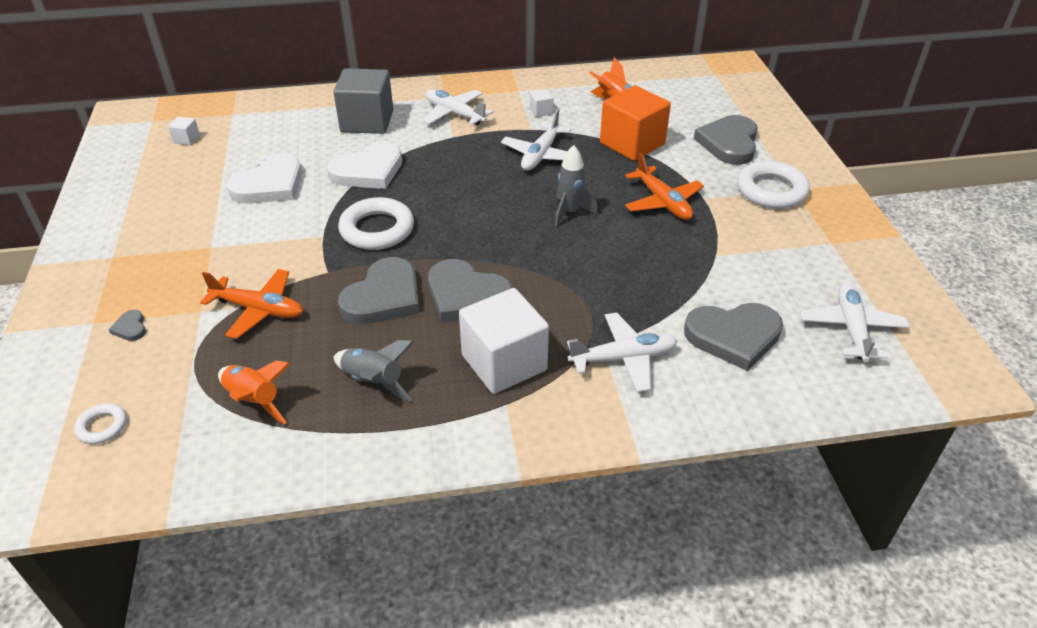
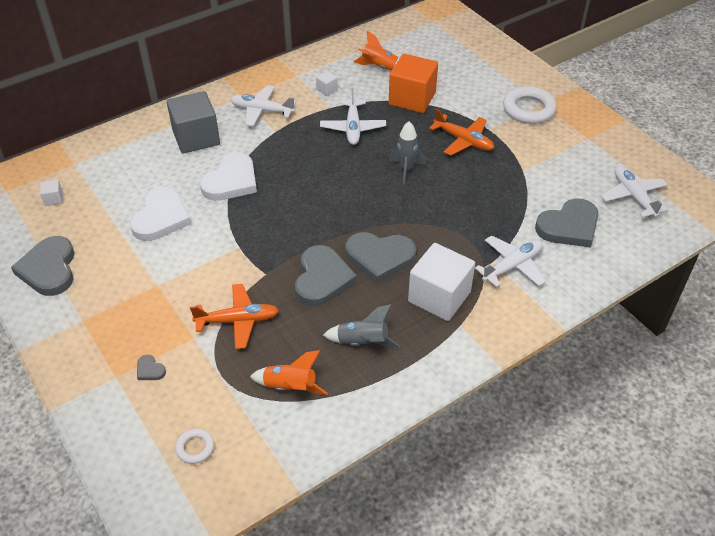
camera: 25 degrees left, 5 degrees up
(377, 229) = (276, 228): white ring -> none
(729, 143) = (478, 79): grey heart -> grey heart (49, 269)

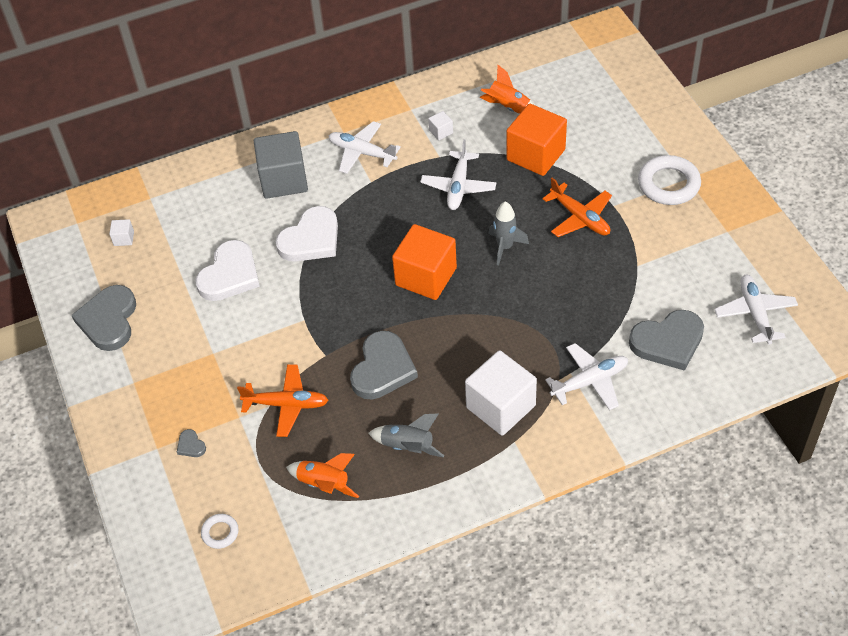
camera: 15 degrees right, 5 degrees up
(342, 199) = (426, 276): none -> orange cube
(379, 257) = (449, 352): grey heart -> none

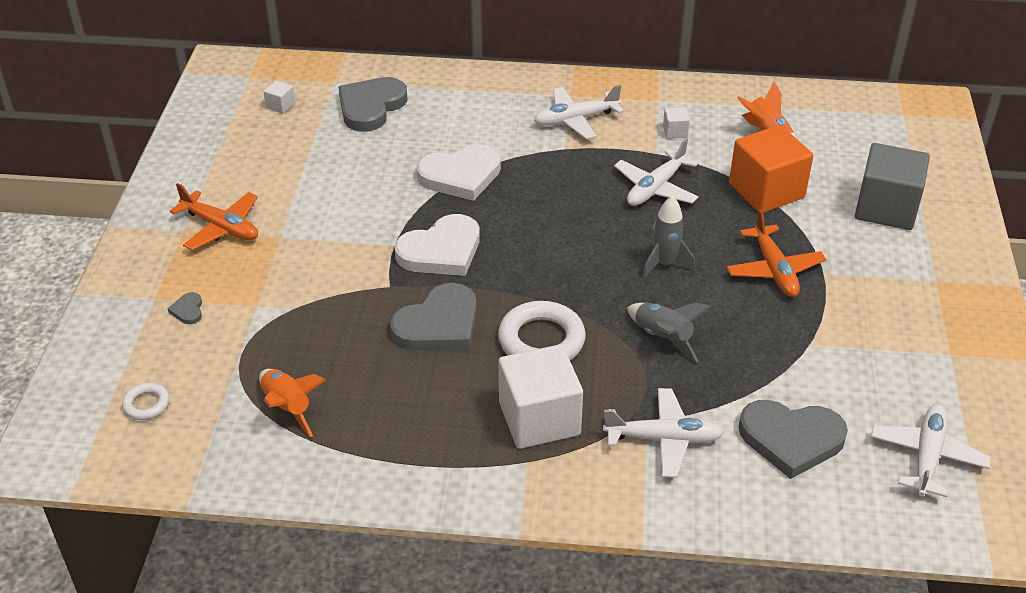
camera: 25 degrees right, 10 degrees down
(109, 320) = (207, 168): grey heart -> grey heart (371, 107)
(230, 275) = (354, 175): white heart -> white heart (441, 251)
(283, 180) = (475, 114): grey cube -> grey cube (886, 208)
(286, 404) = (312, 315): orange plane -> orange plane (221, 227)
(362, 152) = (575, 120): white plane -> white plane turned 75 degrees counterclockwise
(408, 446) = (405, 412): grey rocket -> grey rocket (663, 338)
(426, 276) = (554, 257): orange cube -> none
(668, 184) = (907, 278): white ring -> white ring (541, 340)

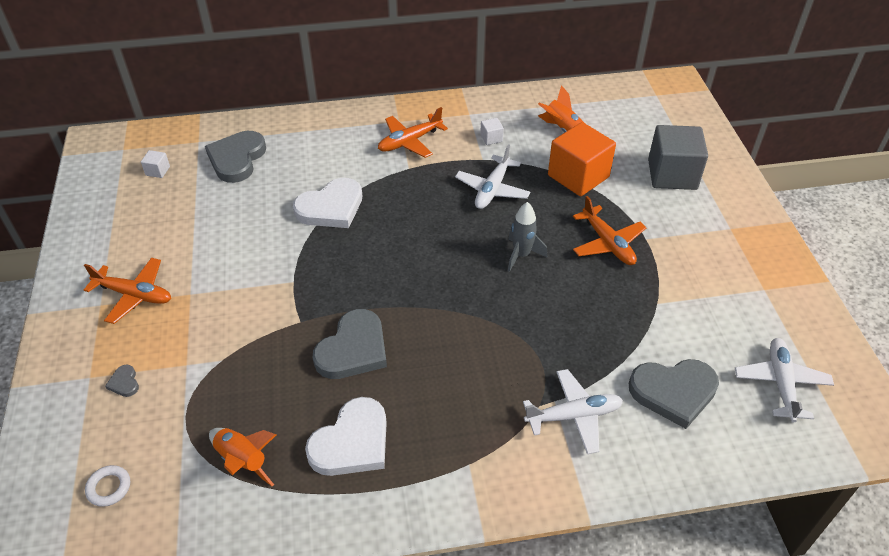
camera: 15 degrees left, 5 degrees up
(441, 251) = (335, 279): white heart -> white heart (352, 442)
(539, 418) = (466, 420): white cube -> none
(541, 340) = (444, 345): white ring -> none
(575, 120) = (409, 141): white plane -> orange plane
(663, 338) = (542, 322): grey rocket -> none

